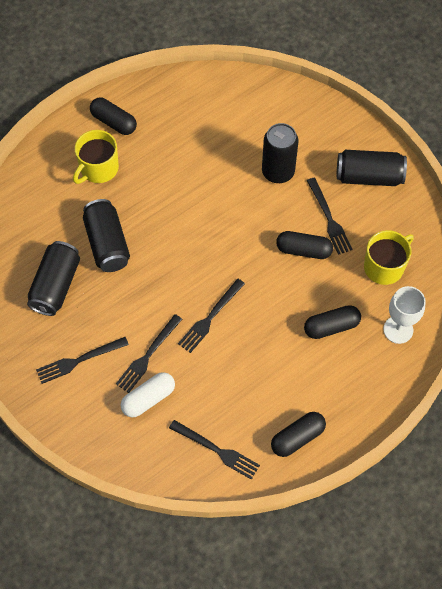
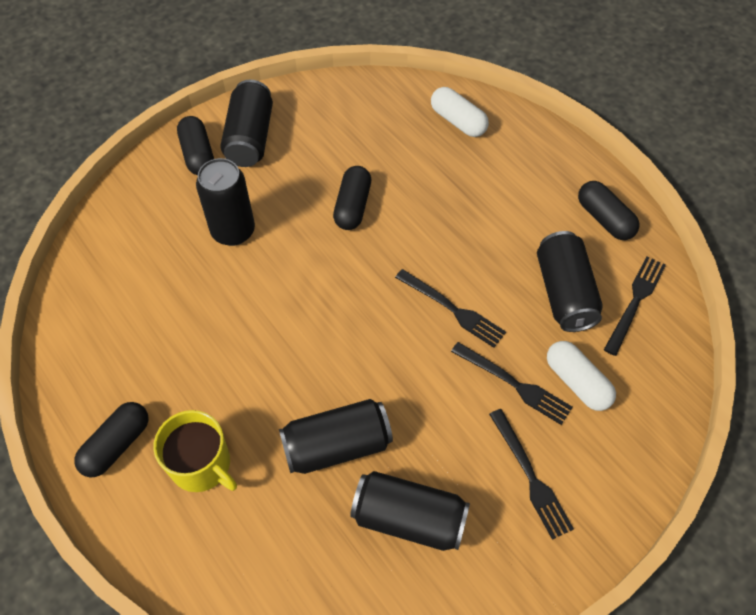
camera: 90 degrees left, 5 degrees down
(225, 398) = (564, 293): none -> black can
(329, 219) = (308, 179): black fork -> none
(331, 326) = (458, 182): black capsule -> black capsule (198, 154)
(384, 266) = (376, 129): yellow mug -> none
(398, 329) = (458, 121): white goblet -> white capsule

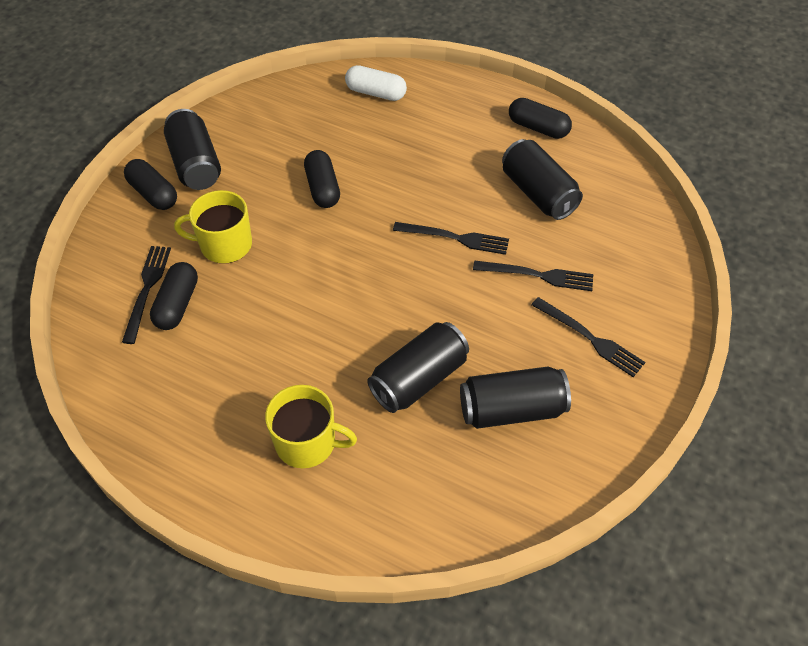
camera: 25 degrees left, 5 degrees down
(116, 445) = (217, 459): black capsule -> black capsule (177, 304)
(233, 231) = (224, 245): black can -> yellow mug
(577, 382) = (586, 255): white capsule -> none
(635, 302) = (596, 180): black fork -> black fork (147, 289)

